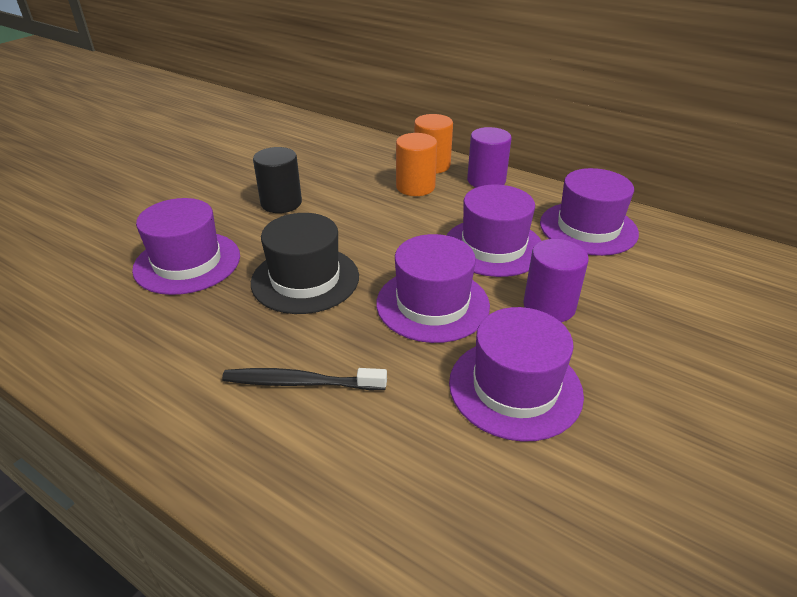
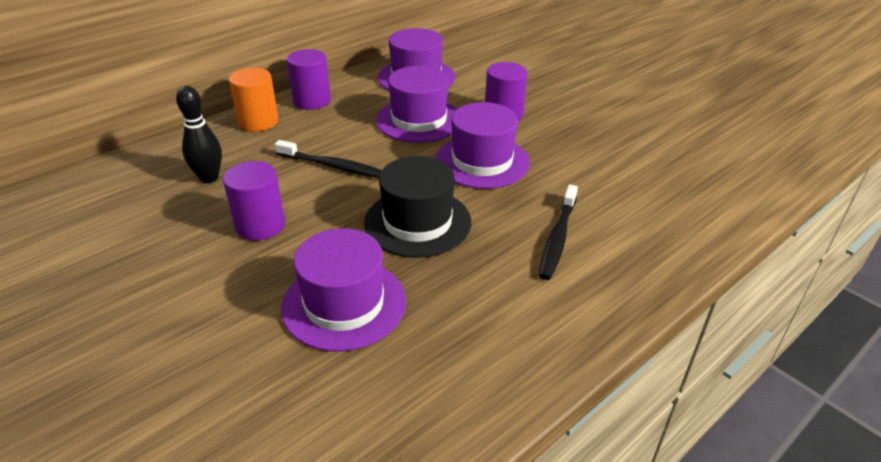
camera: 75 degrees left, 0 degrees up
(281, 203) = (260, 225): black cylinder -> purple cylinder
(337, 167) = (209, 178): none -> black bowling pin
(379, 216) = (332, 166): none -> black toothbrush
(415, 187) = (293, 138): orange cylinder -> none
(515, 388) = (581, 146): purple hat -> none

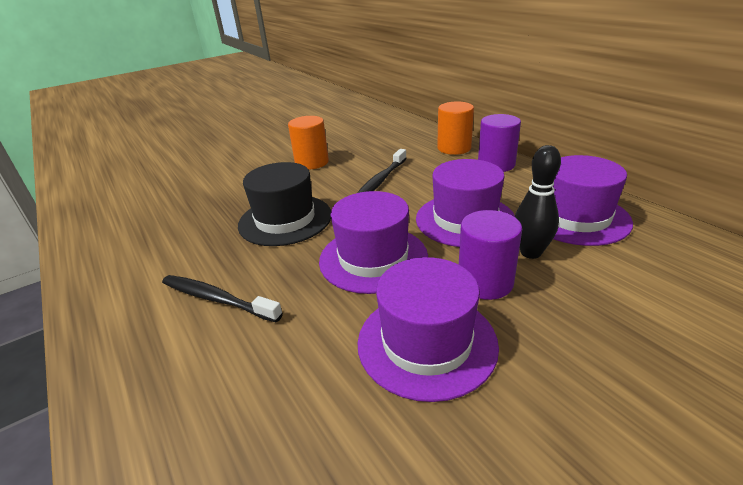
camera: 100 degrees right, 5 degrees down
(209, 178) = (374, 142): black bowling pin -> black bowling pin (530, 252)
(260, 225) = (312, 162): purple cylinder -> orange cylinder
(344, 304) = (214, 194): purple hat -> purple hat (426, 342)

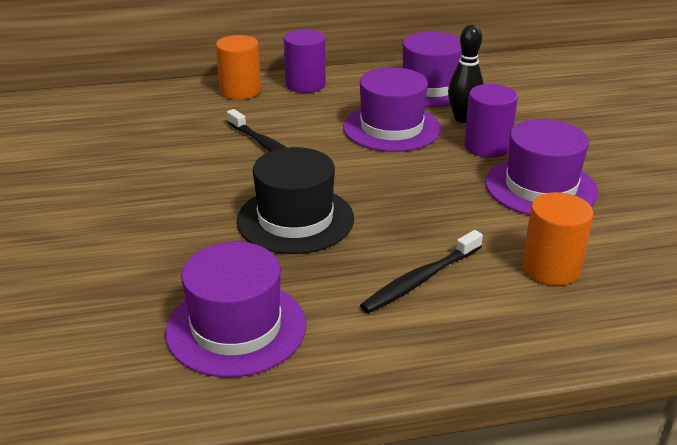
camera: 70 degrees left, 0 degrees up
(312, 162) = (158, 178): orange cylinder -> orange cylinder (551, 268)
(373, 258) = (417, 184): purple hat -> purple hat (236, 327)

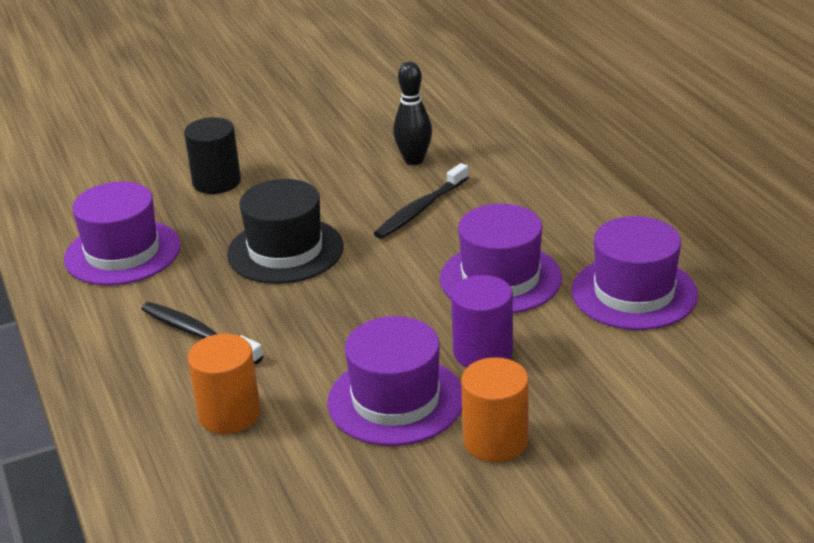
camera: 80 degrees right, 0 degrees up
(127, 252) = (216, 182): none -> black cylinder
(240, 91) = (544, 167): orange cylinder -> orange cylinder (495, 441)
(305, 84) = (586, 204): purple cylinder -> none
(463, 118) = (552, 328): black bowling pin -> black bowling pin (414, 160)

